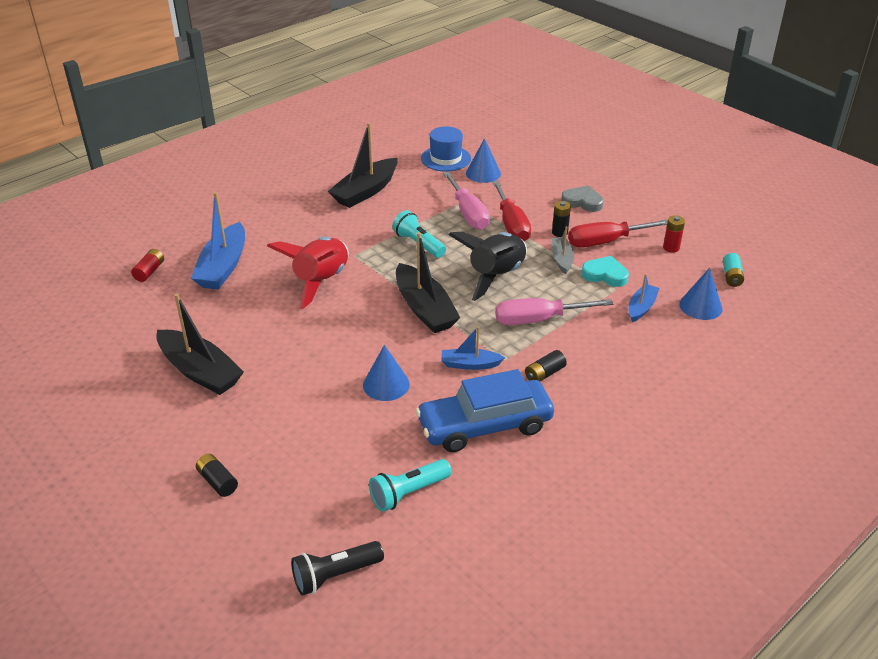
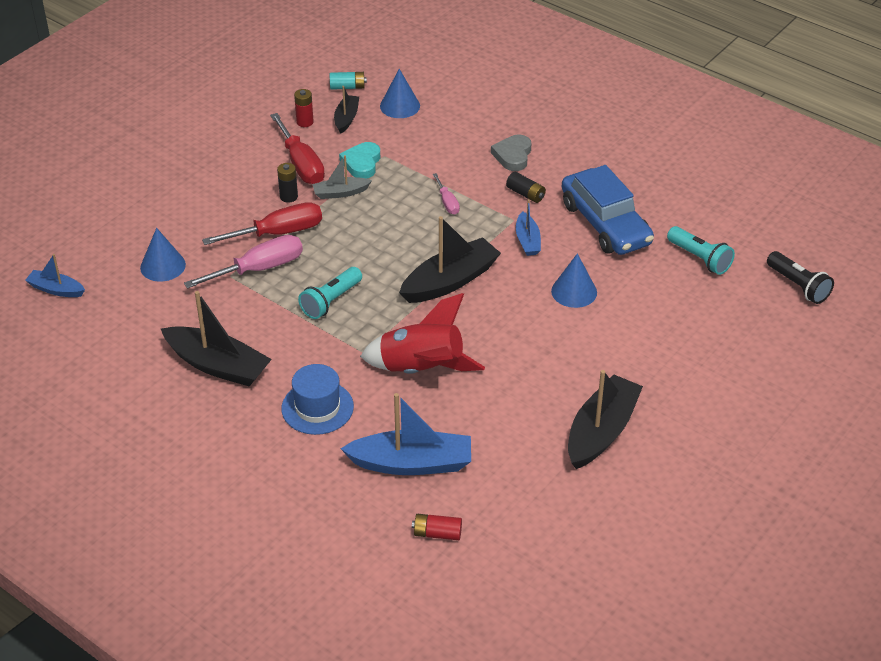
camera: 100 degrees left, 5 degrees up
(217, 481) = (738, 378): black battery -> none
(446, 158) = (126, 303): blue hat -> blue hat (317, 407)
(495, 276) = (380, 237): black rocket -> none
(538, 320) = (447, 202): pink screwdriver -> pink screwdriver, size x0.53
(582, 202) = (222, 183): grey heart -> grey heart (513, 155)
(641, 308) = (411, 140): blue boat -> blue boat (56, 289)
(677, 272) = (346, 118): none -> black boat

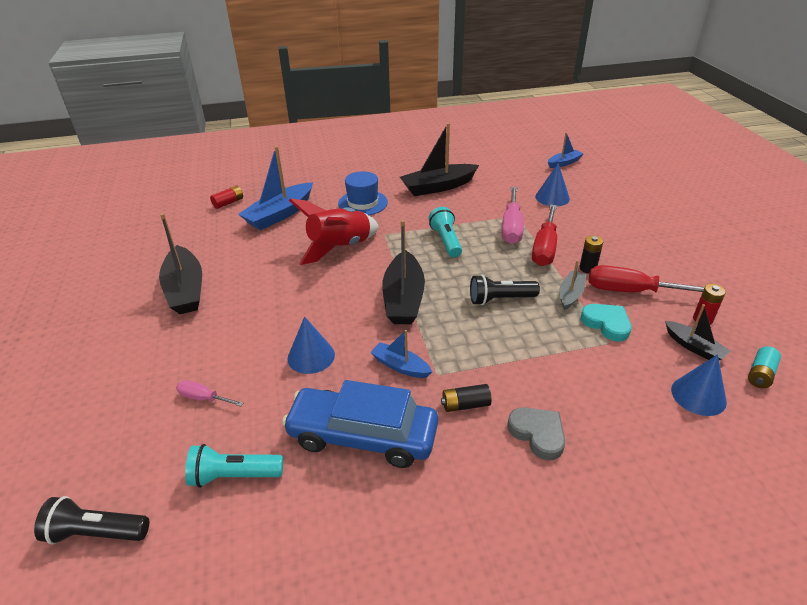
camera: 130 degrees right, 5 degrees down
(389, 227) = (500, 299): none -> black flashlight
(447, 202) = (502, 346): pink screwdriver -> pink screwdriver (203, 398)

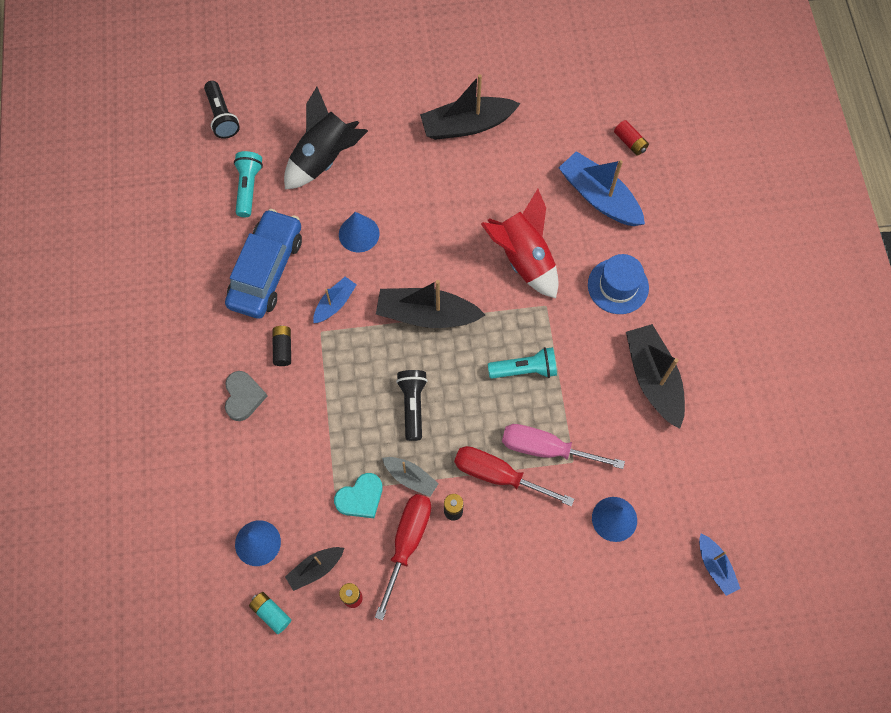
camera: 95 degrees right, 30 degrees up
(96, 532) = (222, 116): black flashlight -> black flashlight turned 150 degrees clockwise
(203, 398) = (325, 159): pink screwdriver -> black rocket
(538, 434) = (243, 397): grey heart -> grey heart turned 60 degrees counterclockwise

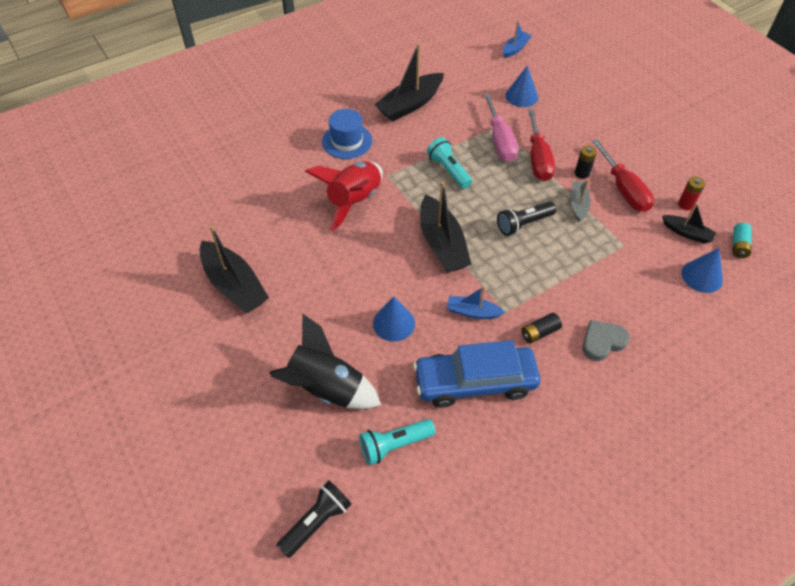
camera: 115 degrees left, 15 degrees down
(360, 498) = (616, 227): turquoise heart -> none
(407, 542) = (623, 189): red screwdriver -> red screwdriver turned 105 degrees counterclockwise
(599, 197) = (271, 173): blue boat -> none
(630, 142) = (207, 170): red battery -> none

